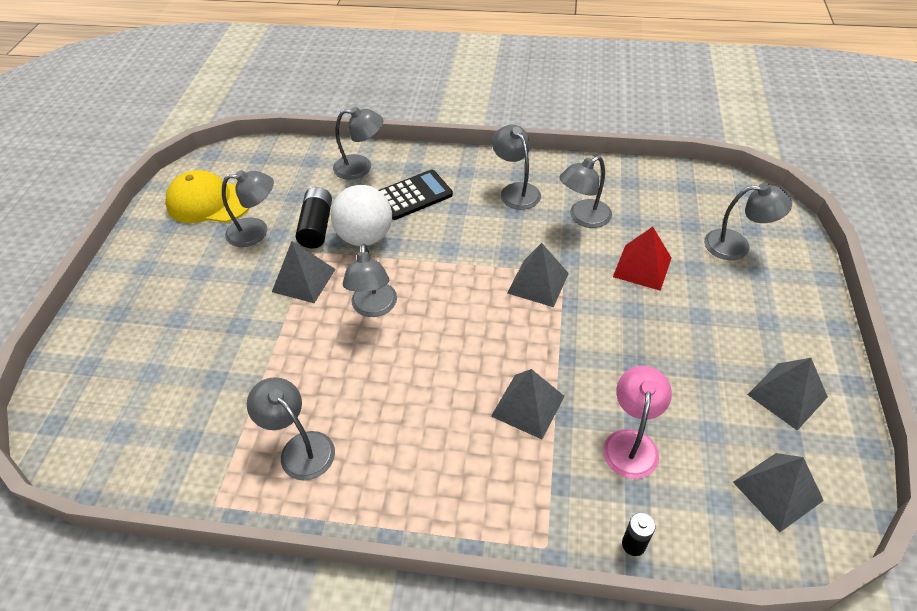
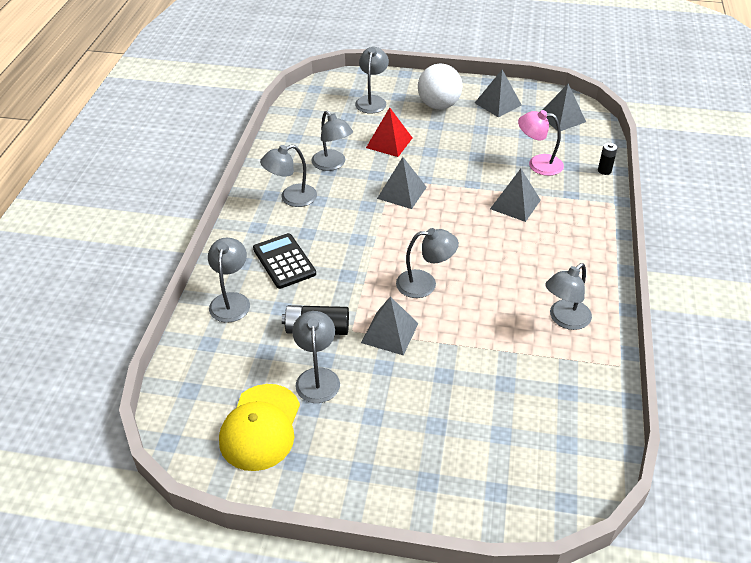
camera: 90 degrees left, 5 degrees down
(365, 237) = (337, 293): white ball -> white ball (438, 105)

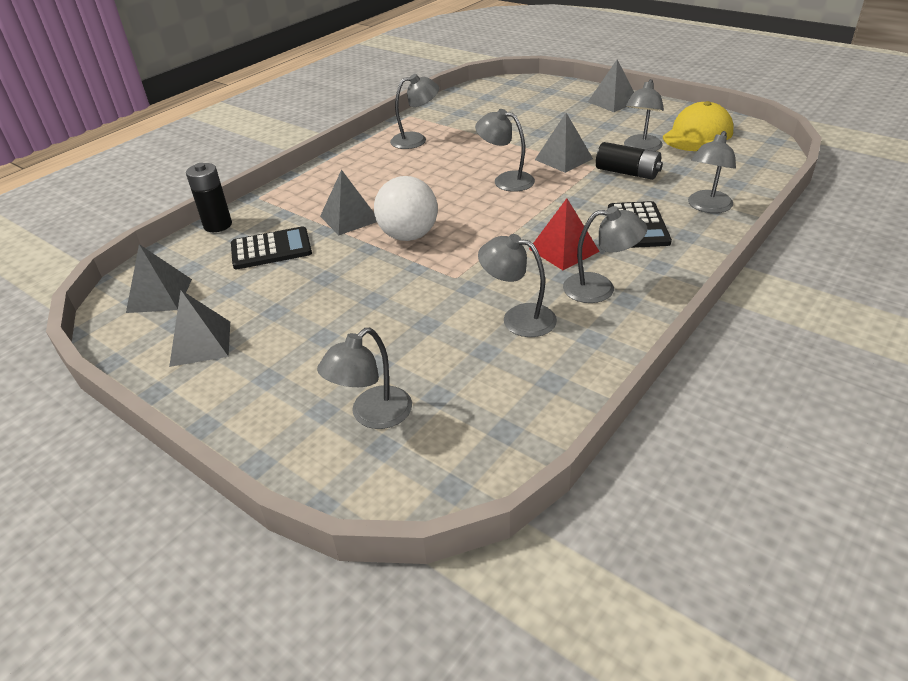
camera: 150 degrees left, 5 degrees down
(332, 164) = (518, 318): grey lamp -> grey lamp turned 60 degrees counterclockwise
(389, 142) = (414, 328): red pyramid -> red pyramid (563, 250)
(401, 192) = (457, 259): grey pyramid -> grey pyramid (613, 102)
(438, 105) = (282, 369): white ball -> white ball (408, 236)
(538, 164) = (271, 249): pink lamp -> black calculator
(604, 170) = (218, 225): black battery -> black battery, size x1.68

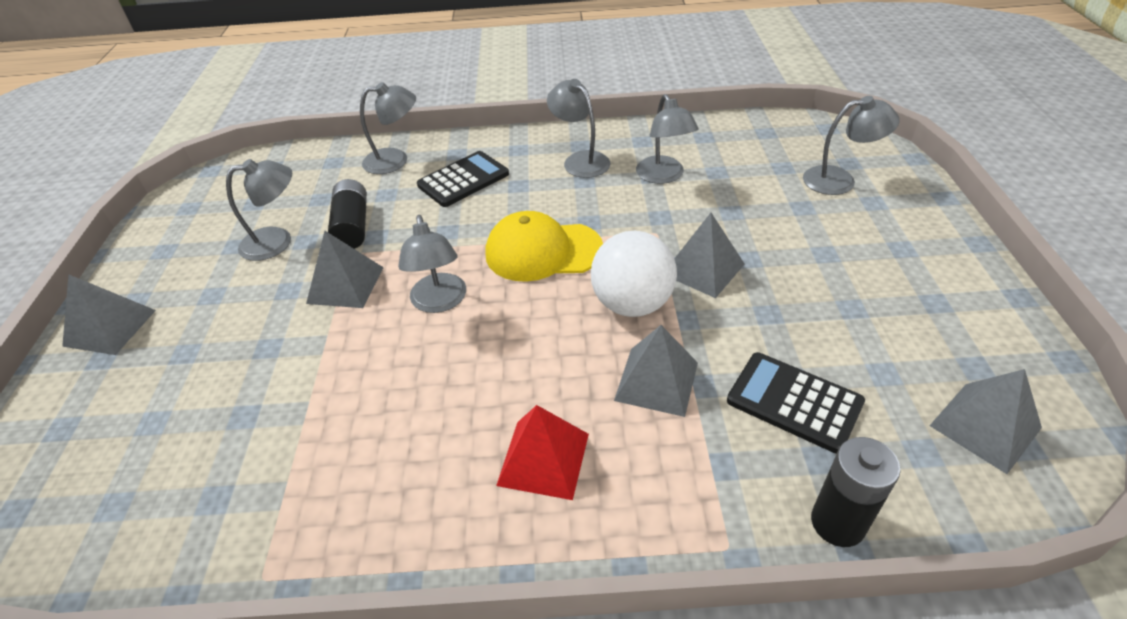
camera: 130 degrees left, 5 degrees up
(201, 343) = (953, 320): grey pyramid -> grey pyramid (703, 269)
(416, 140) = (373, 481): grey lamp -> none
(563, 250) = (546, 198): red pyramid -> red pyramid (543, 459)
(697, 134) = (214, 218): yellow cap -> yellow cap (543, 251)

